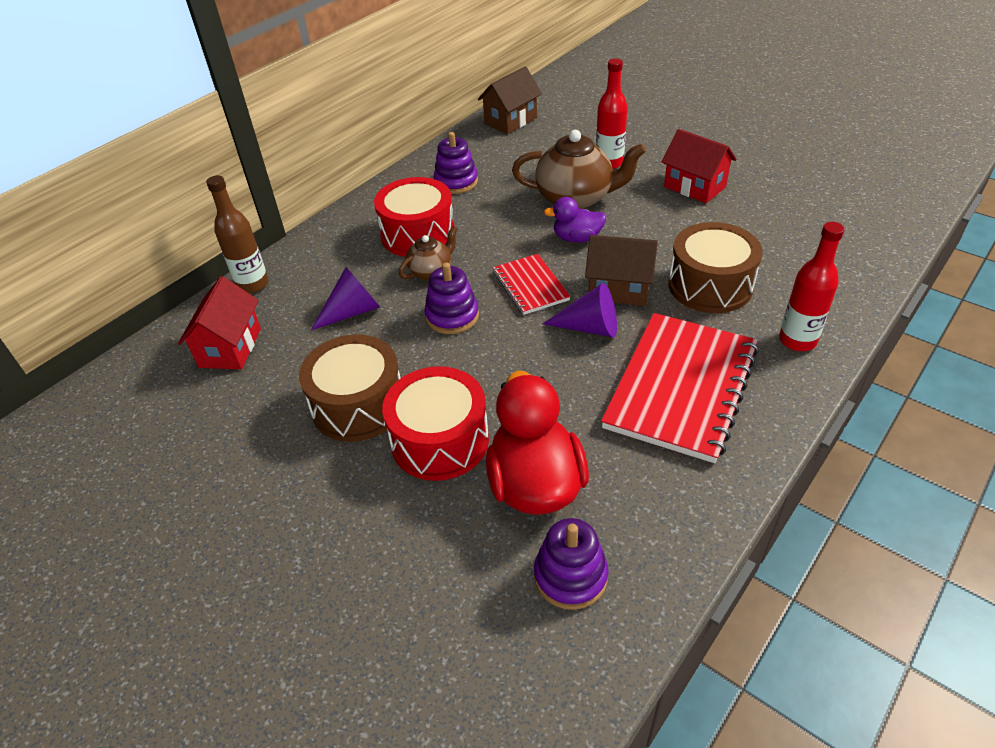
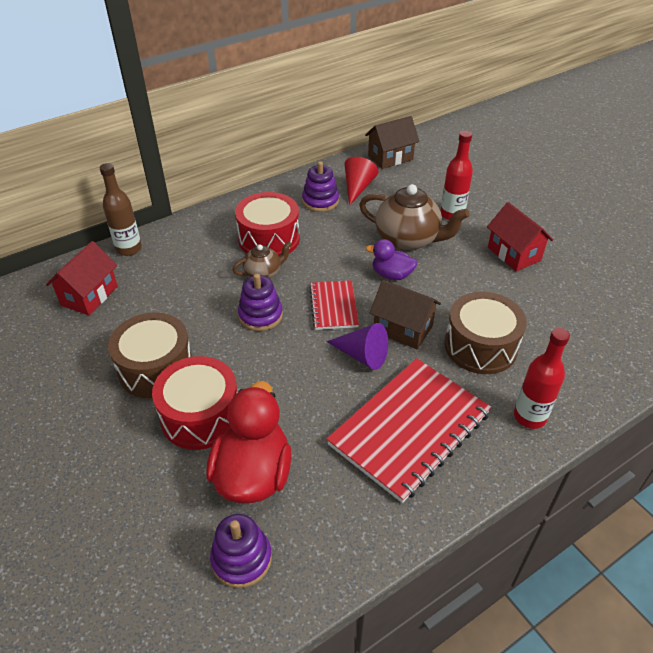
camera: 15 degrees right, 0 degrees up
(353, 311) = (189, 291): purple cone -> none
(491, 159) = (357, 188): none -> red cone

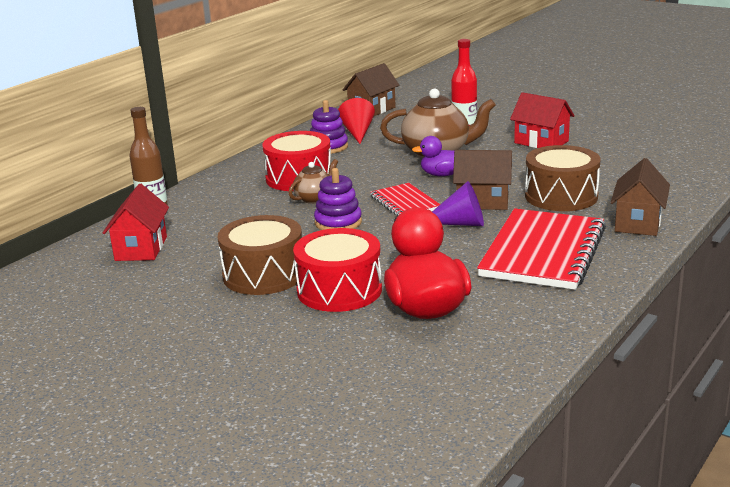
camera: 20 degrees left, 20 degrees down
(241, 559) = (463, 354): purple stacking toy -> none
(529, 417) = (638, 223): red bottle -> brown house

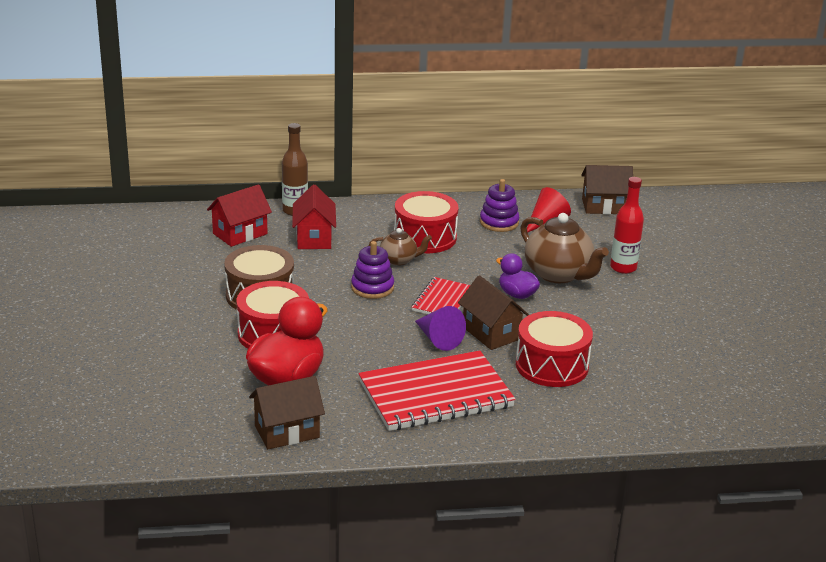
camera: 45 degrees right, 5 degrees up
(541, 142) = (655, 314): red house -> red house (314, 238)
(561, 196) = (551, 365): brown drum -> red drum
(638, 223) = (549, 421): brown house -> brown house (287, 432)

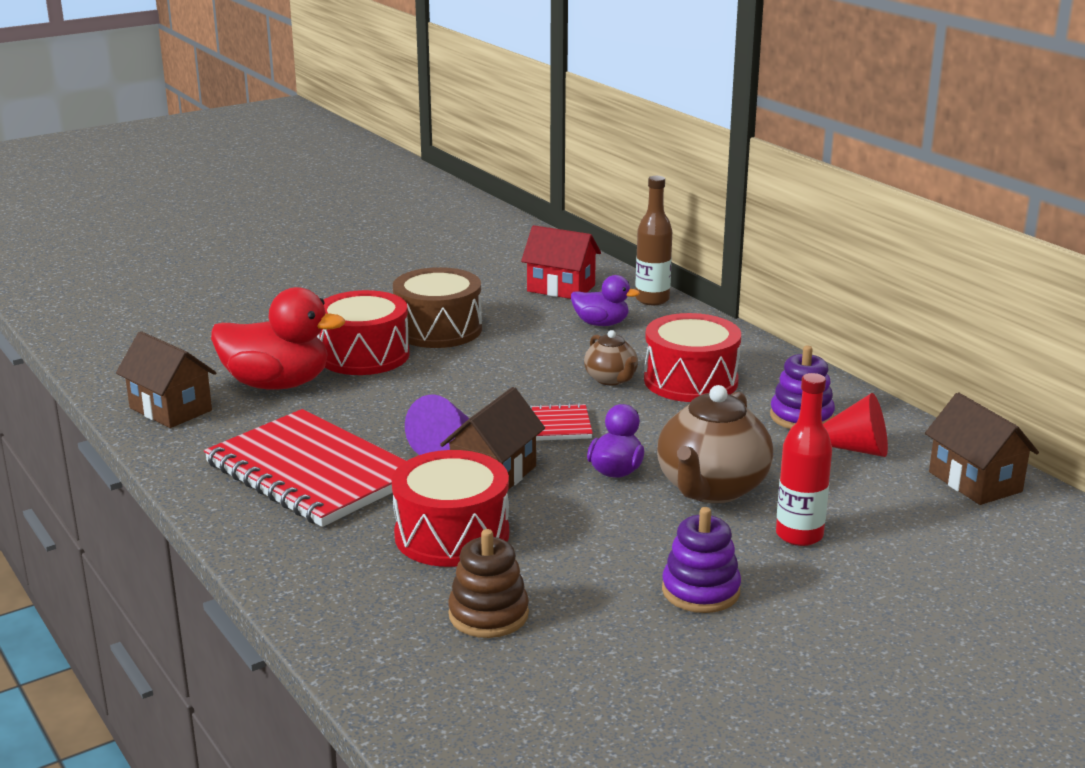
camera: 65 degrees right, 5 degrees down
(314, 238) = (601, 324): red house -> purple duck
(372, 288) = (524, 380): purple stacking toy -> purple stacking toy (700, 591)
(643, 376) = (488, 615): none -> brown stacking toy

